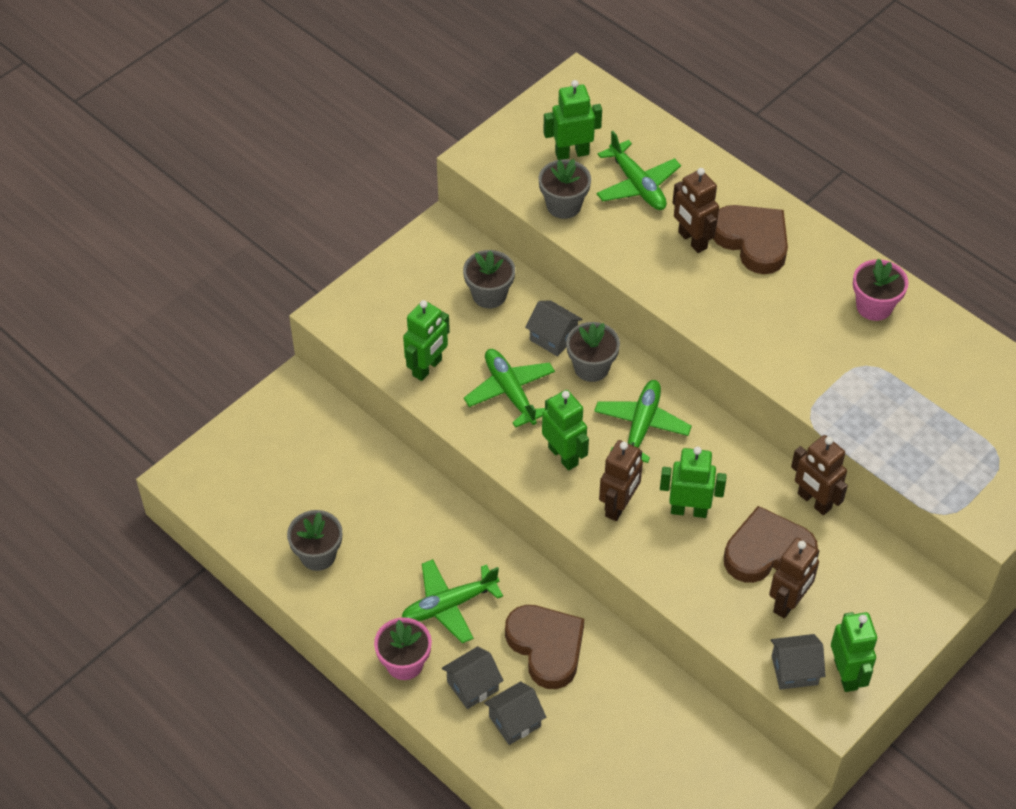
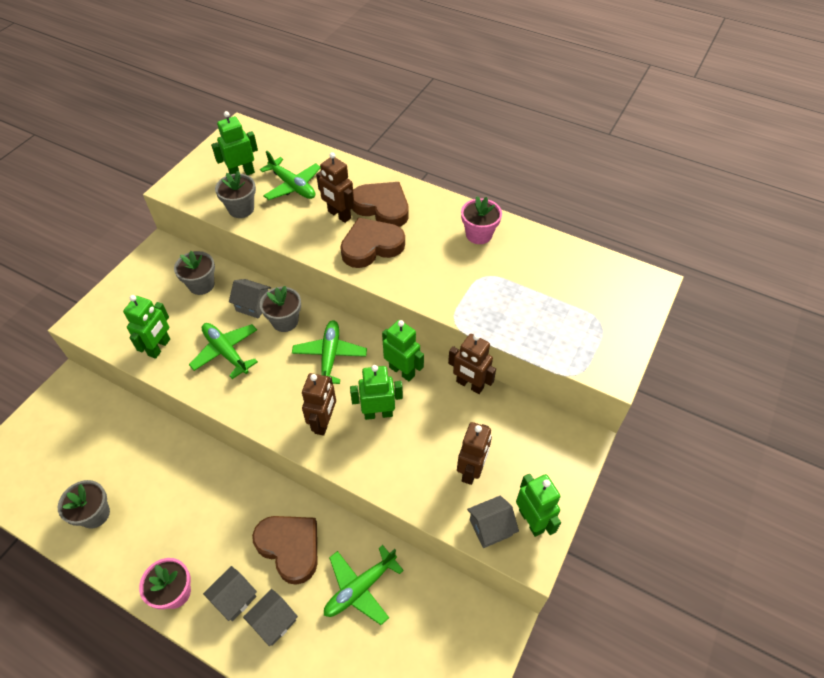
camera: 15 degrees left, 0 degrees up
(449, 605) = (206, 531): green plane -> green plane (360, 588)
(563, 456) = (274, 392): green robot -> green robot (402, 371)
(767, 552) = (445, 432): brown heart -> brown heart (371, 246)

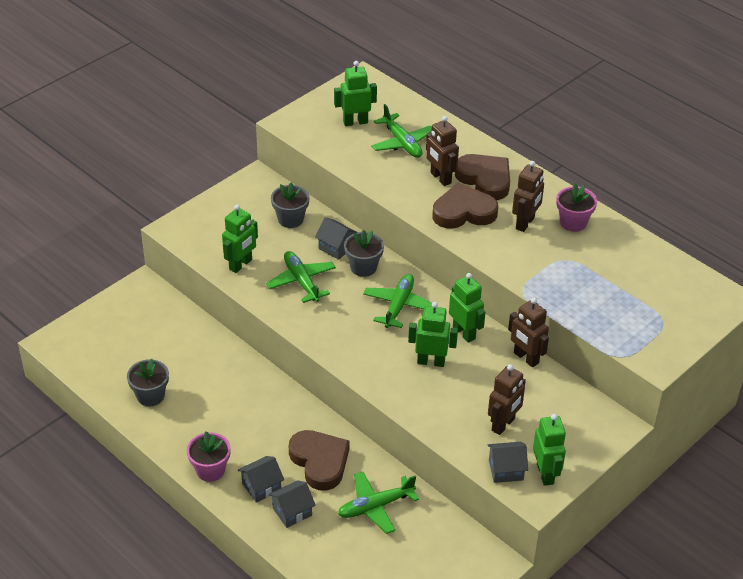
camera: 15 degrees right, 10 degrees down
(241, 209) = (347, 154): grey flower pot -> none
(324, 422) = (378, 358): brown robot -> brown robot (525, 223)

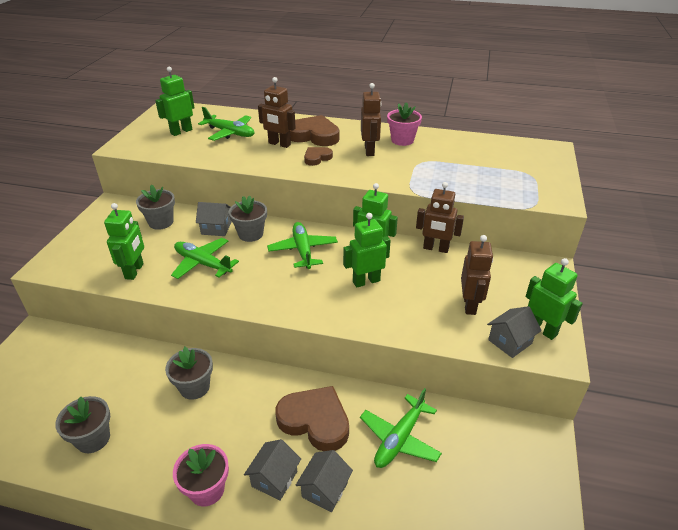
camera: 30 degrees left, 5 degrees down
(244, 391) = (194, 387): none -> grey flower pot
(463, 212) = (317, 158): brown heart -> brown heart, size x0.54

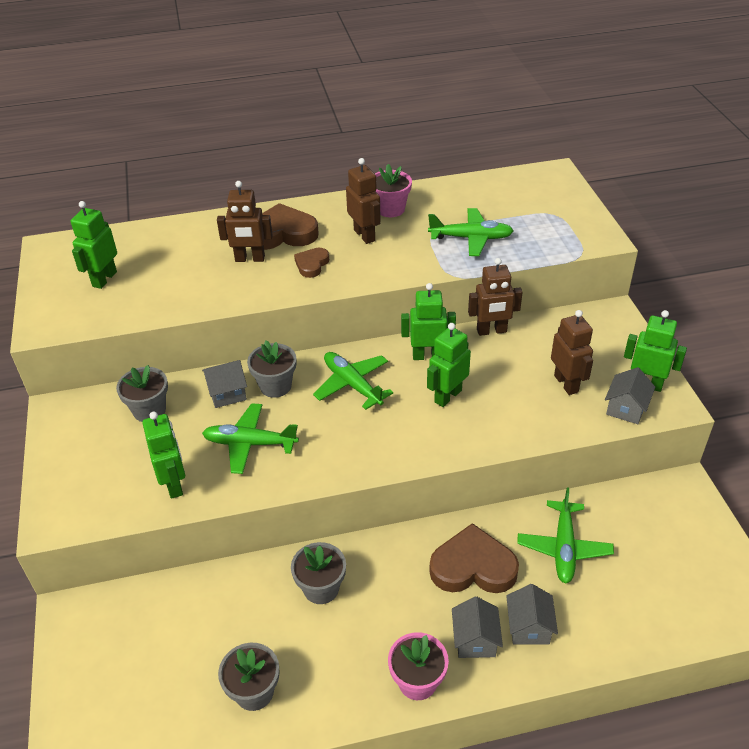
camera: 25 degrees left, 5 degrees up
(230, 133) = (172, 261): green plane -> green plane (471, 238)

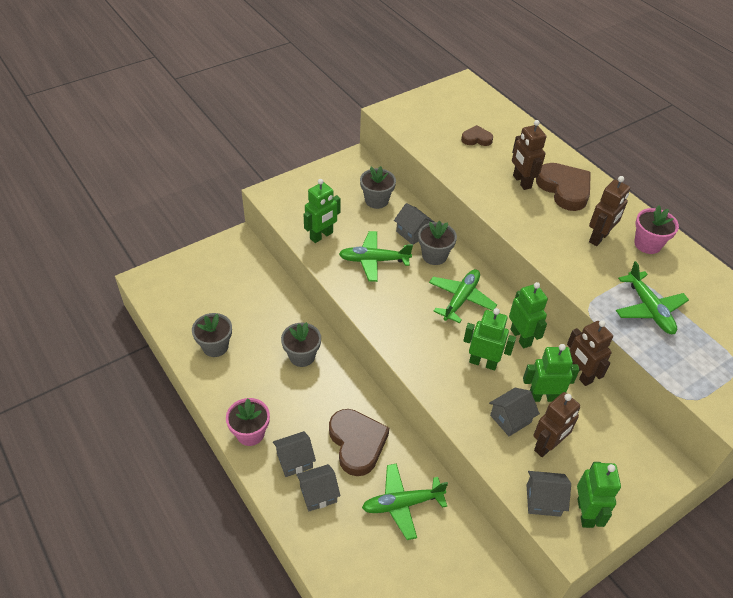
camera: 65 degrees right, 5 degrees up
(104, 279) = (450, 120): green robot -> green robot (542, 397)
(249, 444) = (373, 260): green plane -> green plane turned 75 degrees counterclockwise
(312, 264) = (539, 217): brown heart -> brown heart (476, 139)
(526, 399) = (510, 419): none -> grey house

